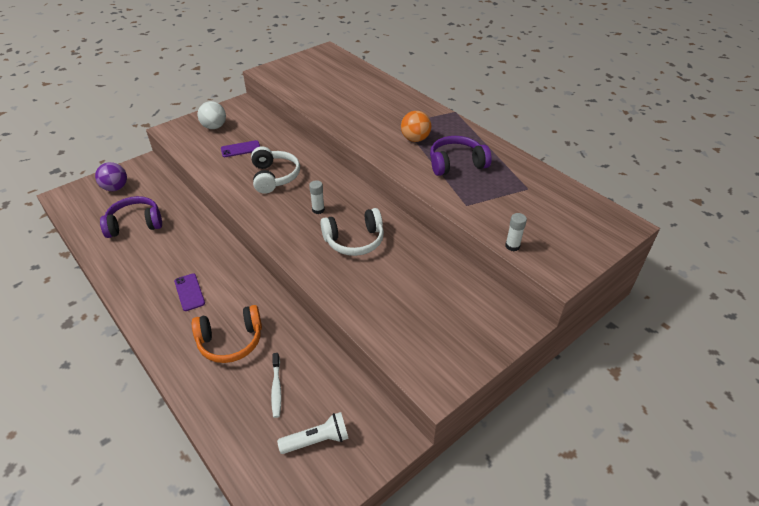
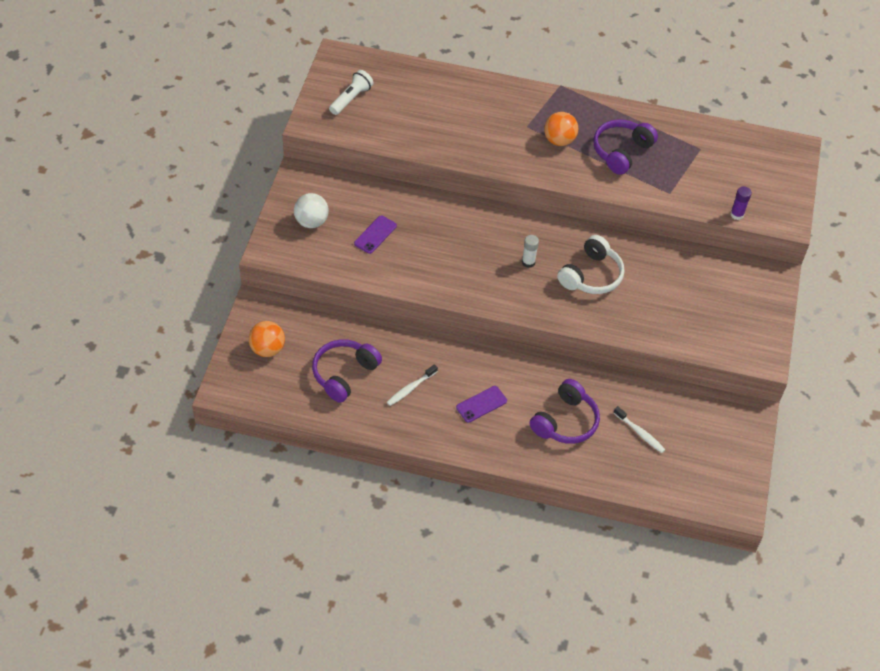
camera: 40 degrees left, 10 degrees up
(115, 188) = (267, 349): purple ball -> orange ball
(160, 255) = (410, 388): none -> white toothbrush
(189, 292) = (481, 404): purple phone -> purple phone turned 60 degrees counterclockwise
(230, 341) = (565, 421): orange headphones -> purple headphones
(274, 177) = (448, 249): white headphones -> none
(317, 440) = (705, 448): white flashlight -> white flashlight (351, 99)
(512, 246) = (737, 214): white glue stick -> purple glue stick

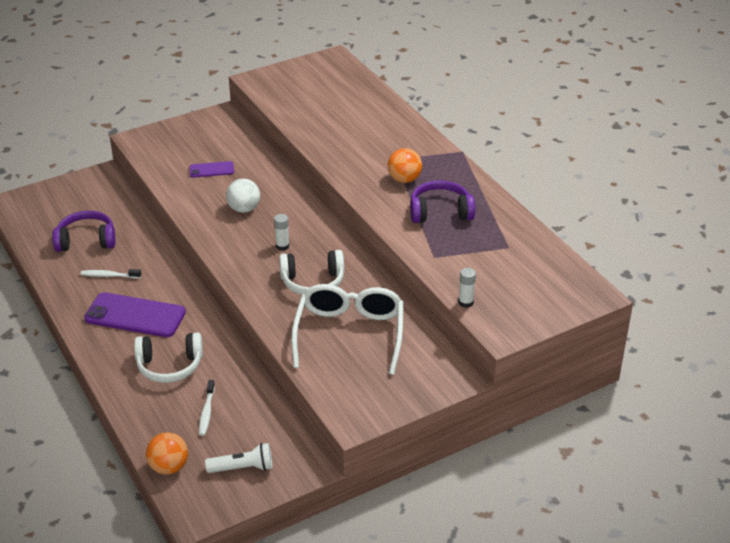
camera: 50 degrees right, 15 degrees down
(267, 349) = (69, 199): orange ball -> orange ball (169, 467)
(311, 222) = (186, 140): white ball -> white ball (244, 209)
(351, 99) = (302, 81): white flashlight -> white flashlight (243, 468)
(481, 404) = (135, 316): purple phone -> purple phone, size x1.94
(565, 421) = (169, 366): purple headphones -> white headphones
(672, 297) = (349, 334): none -> white glasses
(737, 214) = (466, 302): purple glue stick -> white glue stick

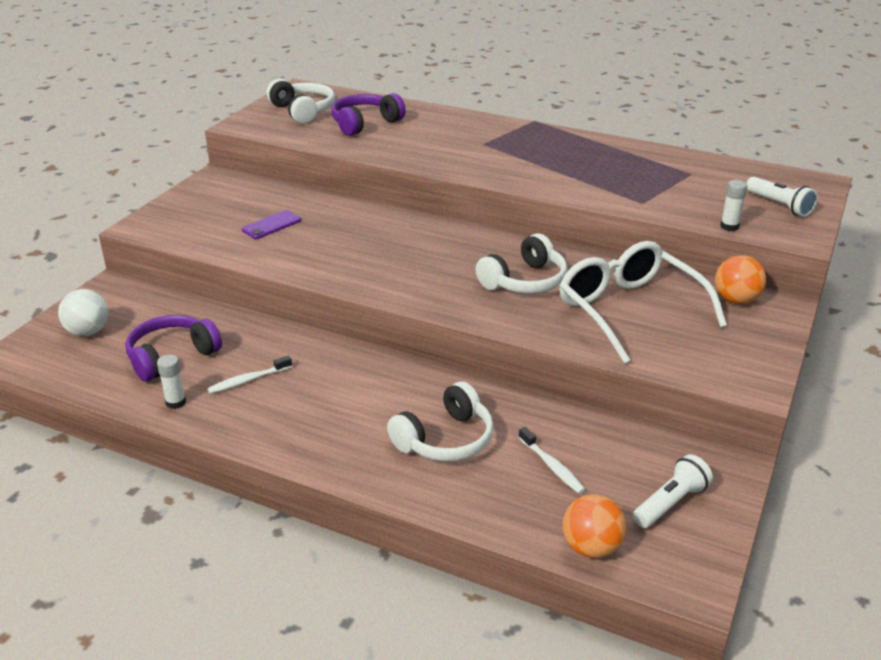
camera: 35 degrees left, 5 degrees down
(135, 316) = (334, 407): purple phone -> none
(244, 209) = (357, 246): white ball -> white ball (88, 332)
(282, 246) = (447, 263): white glue stick -> white glue stick (176, 402)
(310, 81) = (303, 111): none -> white headphones
(404, 179) = (517, 155): orange ball -> orange ball (736, 300)
(440, 212) = (590, 168): purple headphones -> purple headphones (365, 123)
(531, 302) = (779, 205): none -> white flashlight

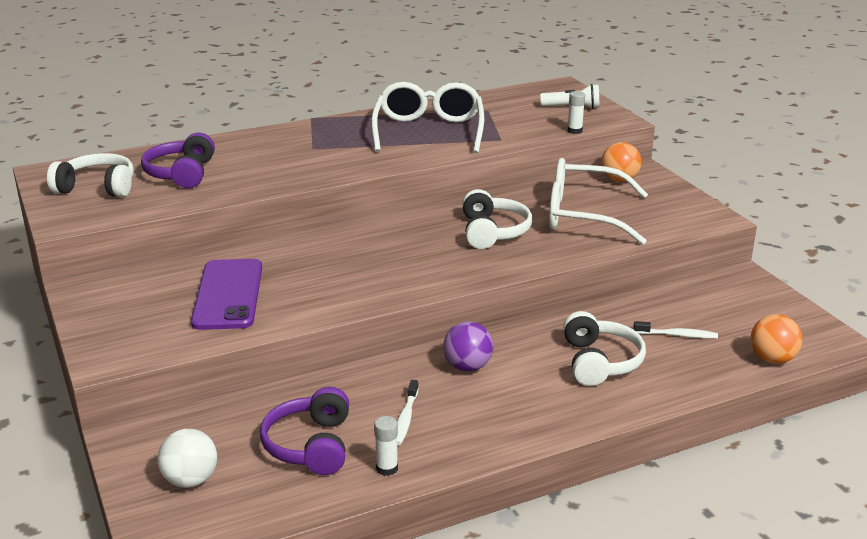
camera: 50 degrees left, 5 degrees down
(271, 225) = (228, 294): purple phone -> purple phone, size x1.94
(352, 375) = (467, 367): none -> purple ball
(598, 169) = (428, 131): none -> white glasses
(670, 503) = (758, 313): white flashlight -> none

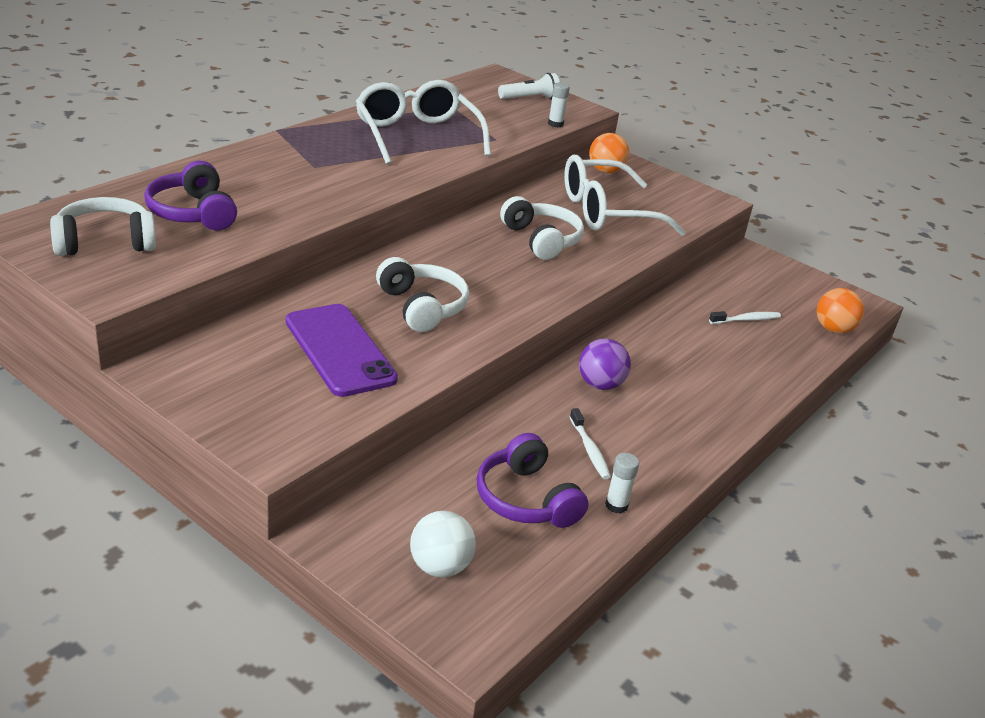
camera: 30 degrees left, 5 degrees up
(599, 362) = (706, 357): white headphones -> white headphones (422, 307)

